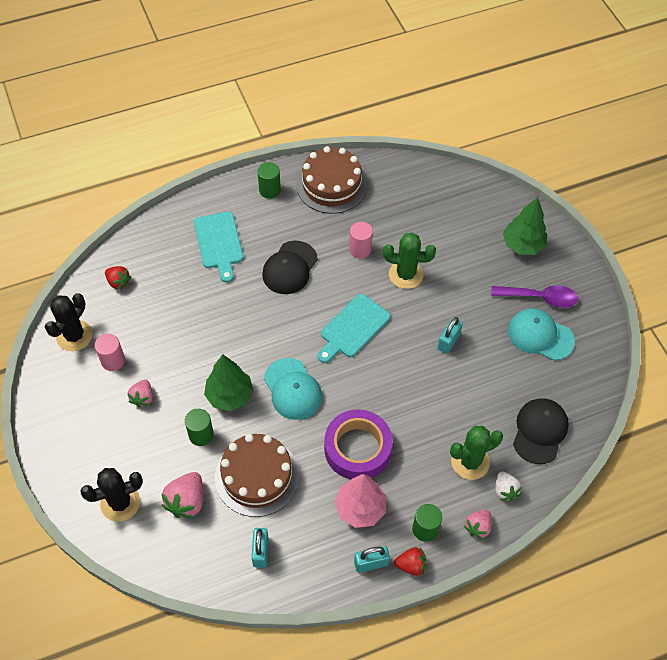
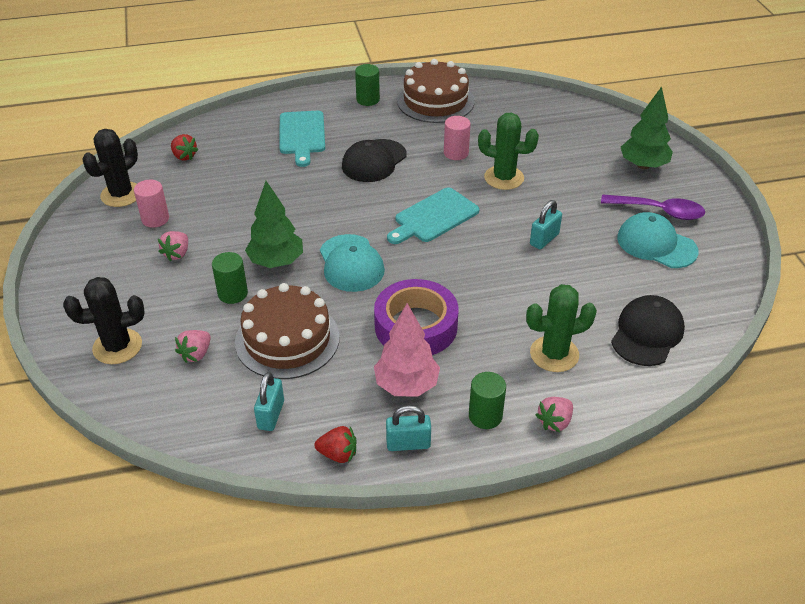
camera: 10 degrees right, 15 degrees down
(187, 501) = (196, 354): pink strawberry -> pink strawberry, size x0.64
(411, 565) = (460, 452): red strawberry -> red strawberry (338, 454)
(505, 490) = (595, 388): white strawberry -> none

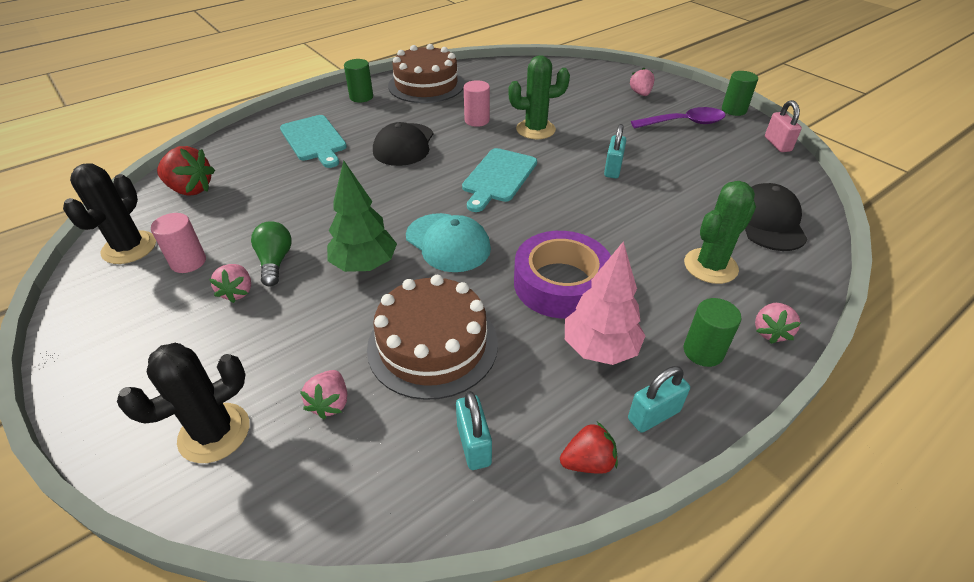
camera: 25 degrees left, 0 degrees up
(184, 156) = (190, 189): red strawberry -> red strawberry, size x1.56
(214, 238) = (275, 262): none -> green light bulb
(232, 293) = (334, 315): green cylinder -> green cylinder (734, 110)
(643, 165) = (640, 93): green tree -> pink strawberry
(656, 244) = (706, 148): turquoise cap -> none
(737, 261) = (777, 144): none -> pink padlock

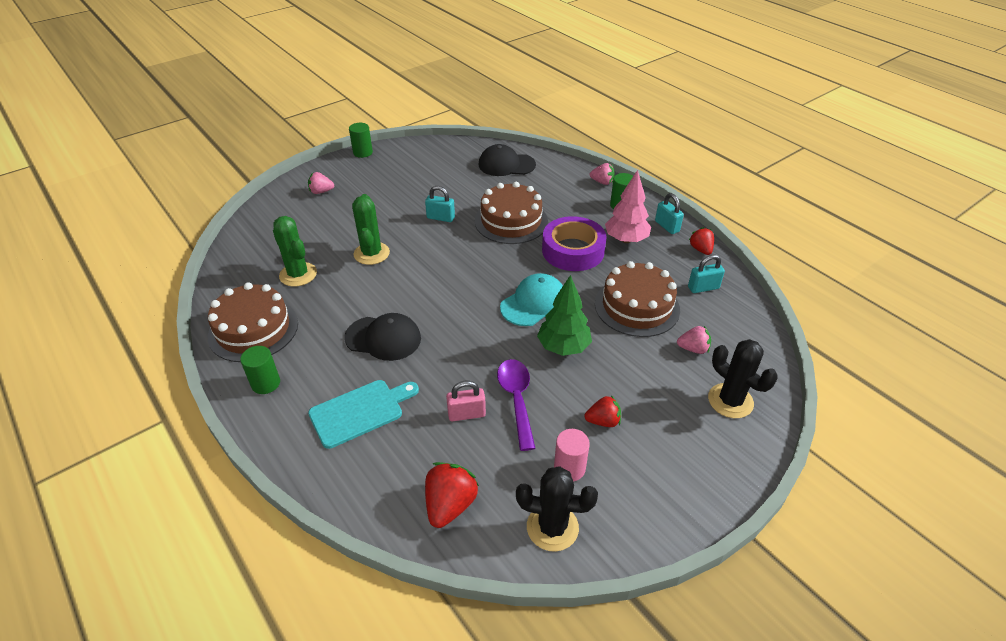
camera: 90 degrees left, 0 degrees up
(237, 292) = (603, 421): pink strawberry -> red strawberry
(275, 262) = (564, 404): green light bulb -> none
(477, 120) = (346, 289): pink cylinder -> none
(498, 177) = (447, 276): turquoise cutting board -> none
(620, 225) = (511, 221): none -> brown cake
(684, 123) = (378, 177): purple spoon -> purple spoon (516, 399)
(710, 266) = (550, 192): green cactus -> green cactus (298, 274)
(777, 144) = (416, 144): pink padlock -> pink padlock (466, 414)

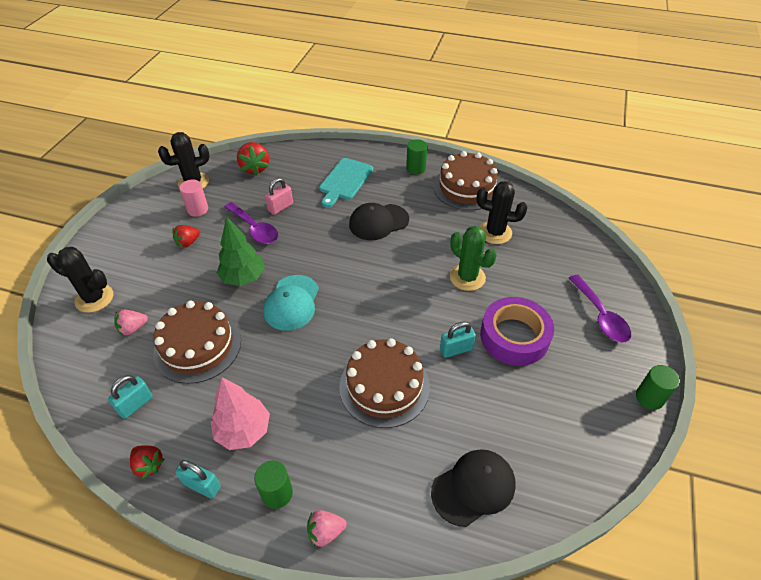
camera: 145 degrees right, 5 degrees up
(298, 274) = (495, 232): green cactus -> black cactus
(321, 191) = (600, 316): pink strawberry -> purple spoon
(573, 251) = (293, 381): purple tape -> purple tape (514, 336)

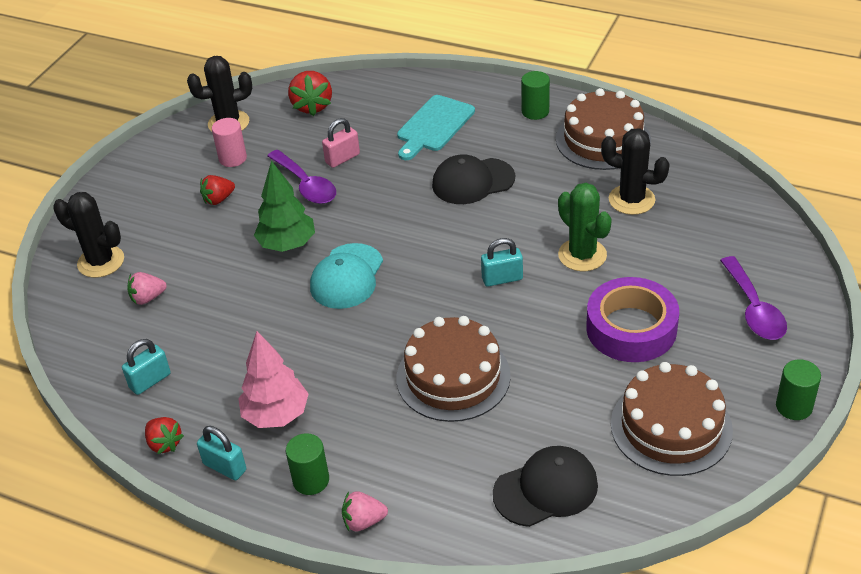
camera: 10 degrees right, 5 degrees down
(197, 346) = (226, 321): brown cake -> brown cake (671, 427)
(456, 349) = (551, 340): turquoise padlock -> turquoise padlock (502, 279)

